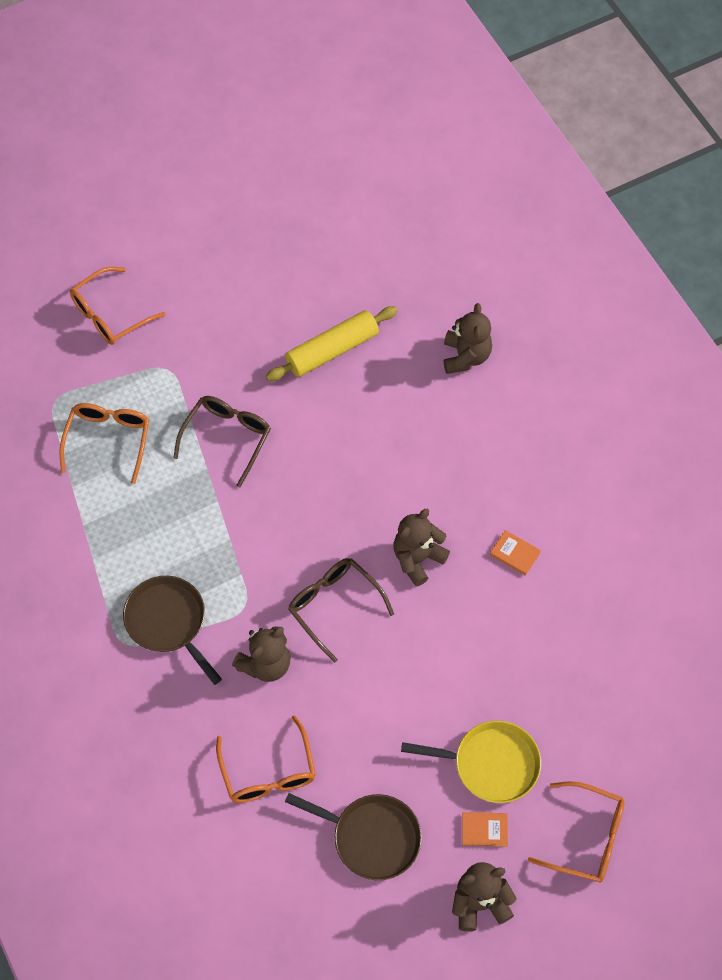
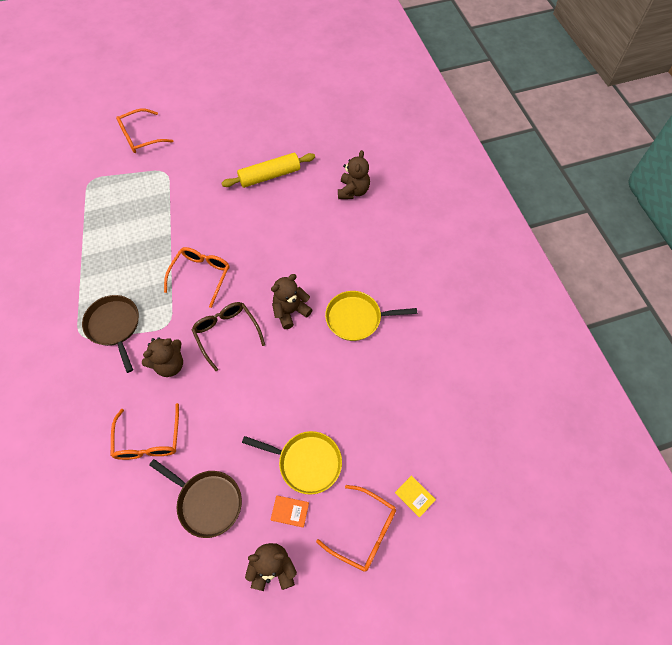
camera: 10 degrees right, 0 degrees up
(108, 440) = (115, 208): orange glasses -> orange glasses (201, 275)
(227, 438) = (189, 217): brown glasses -> none
(514, 554) = (357, 318): orange book -> yellow pan
(643, 782) = (415, 496): none -> yellow book

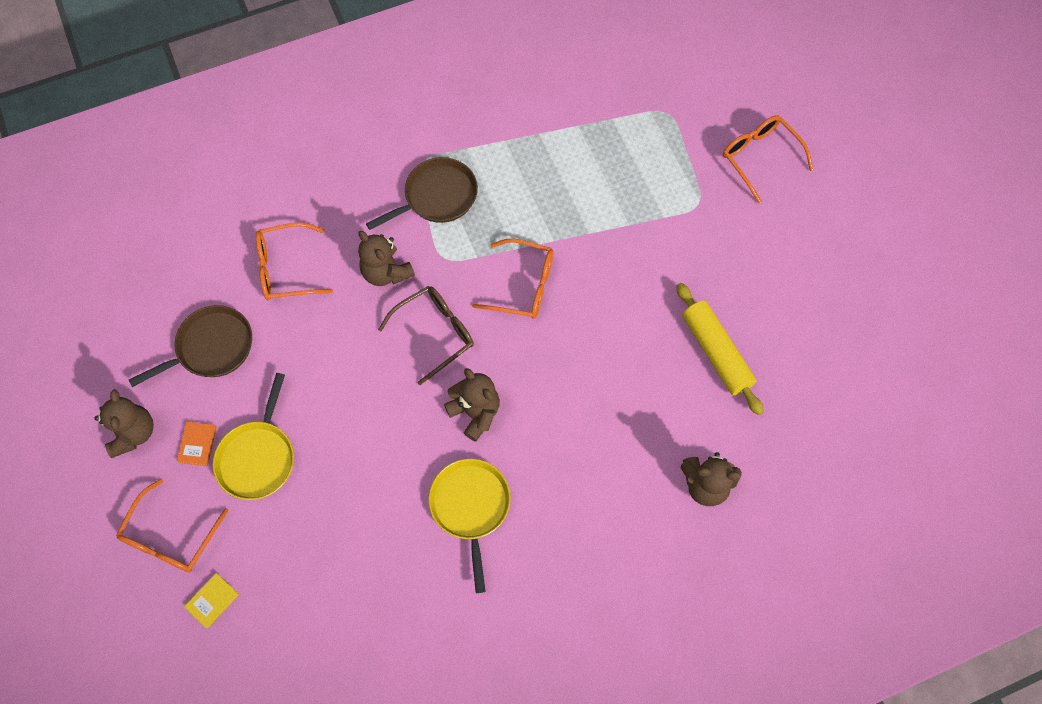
camera: 85 degrees right, 5 degrees up
(207, 502) = (211, 347): brown pan -> brown pan turned 150 degrees counterclockwise

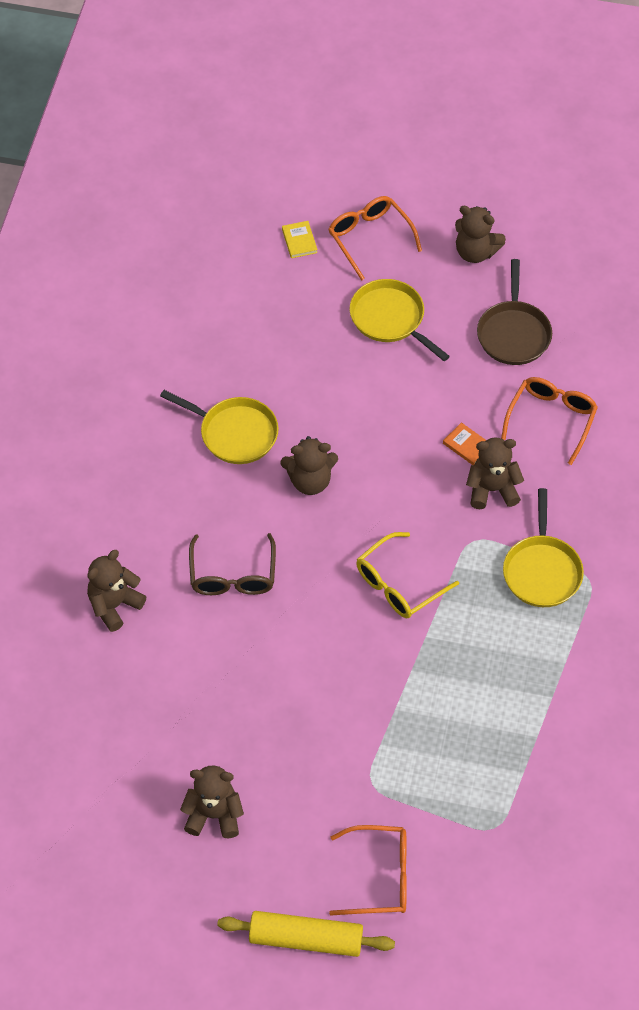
camera: 125 degrees right, 10 degrees down
(198, 444) = (433, 287): orange book -> orange book (467, 445)
(435, 333) = (404, 493): brown glasses -> brown glasses (233, 575)
(437, 197) = (542, 571): brown pan -> yellow pan
(523, 285) = (398, 585): orange glasses -> yellow glasses
(716, 352) = (217, 693): yellow rolling pin -> yellow rolling pin (306, 939)
(808, 289) = (214, 815): none -> brown teddy bear

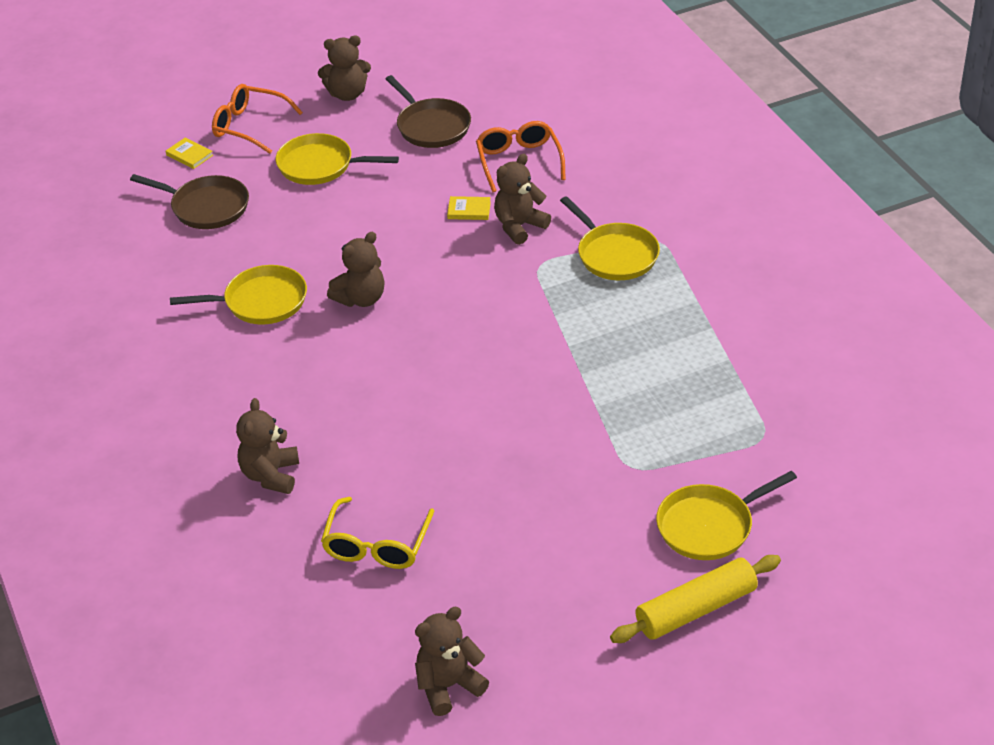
camera: 35 degrees left, 15 degrees down
(214, 815) = (519, 571): brown teddy bear -> brown teddy bear (448, 686)
(233, 575) = (359, 396): brown glasses -> none
(269, 306) = (206, 207): none -> brown pan
(380, 877) = (709, 526): orange glasses -> yellow pan
(398, 585) = (509, 325): yellow glasses -> yellow glasses (376, 545)
(467, 445) = (469, 210): orange book -> yellow book

